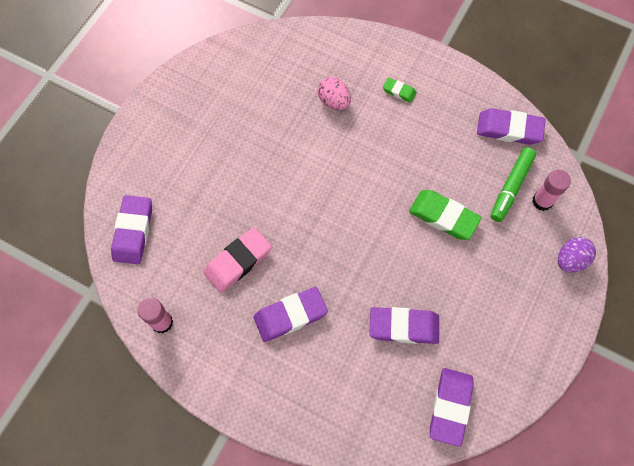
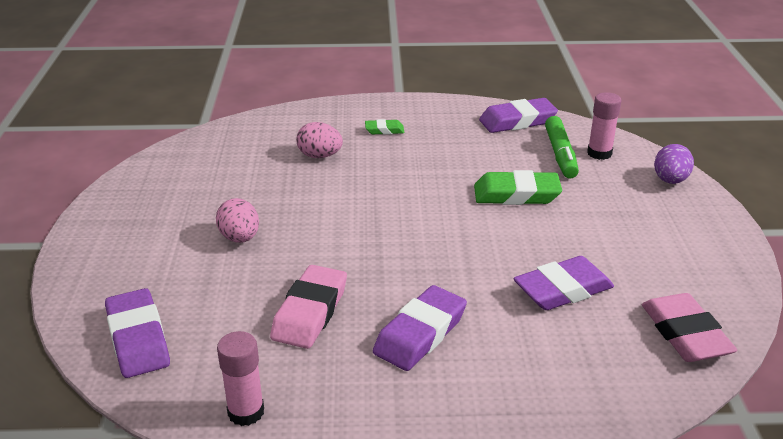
camera: 30 degrees left, 35 degrees down
(233, 168) = (240, 238): none -> pink egg
(450, 407) = (685, 334): purple eraser -> pink eraser

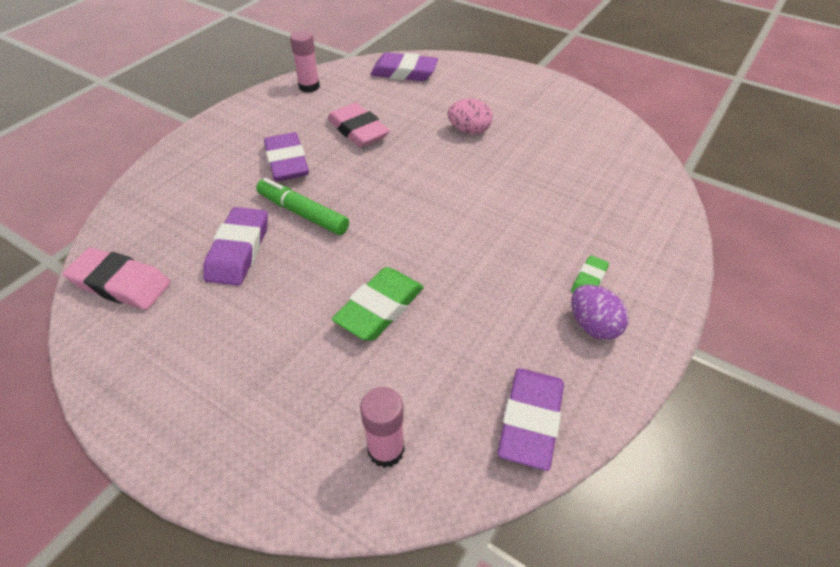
camera: 125 degrees right, 15 degrees up
(320, 156) = (564, 212): pink egg -> none
(560, 154) = (418, 405): green marker -> green marker (303, 213)
(670, 180) = (269, 475): purple egg -> purple egg (593, 326)

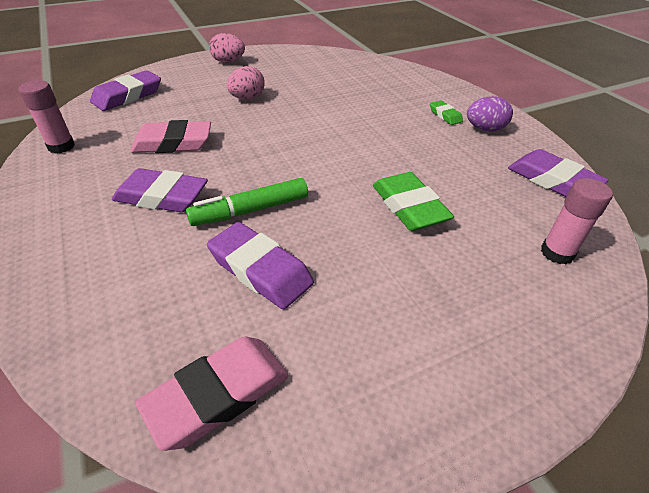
camera: 60 degrees left, 5 degrees down
(525, 86) = (228, 61): none -> pink egg

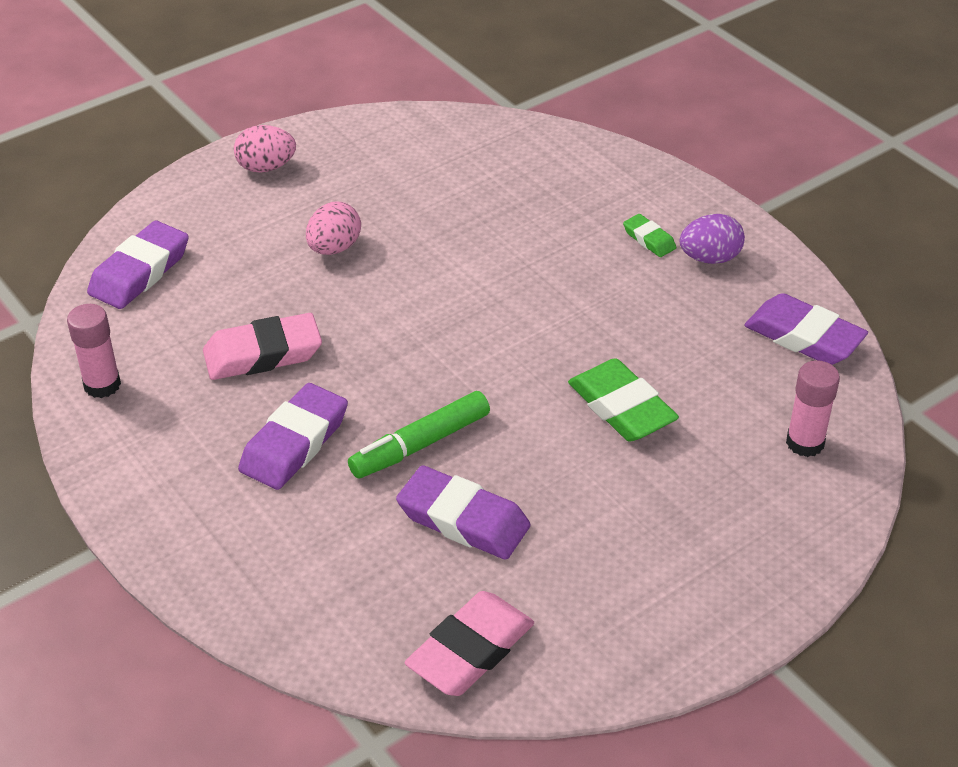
camera: 10 degrees left, 0 degrees up
(162, 197) = (294, 443): purple eraser -> purple eraser turned 60 degrees counterclockwise

